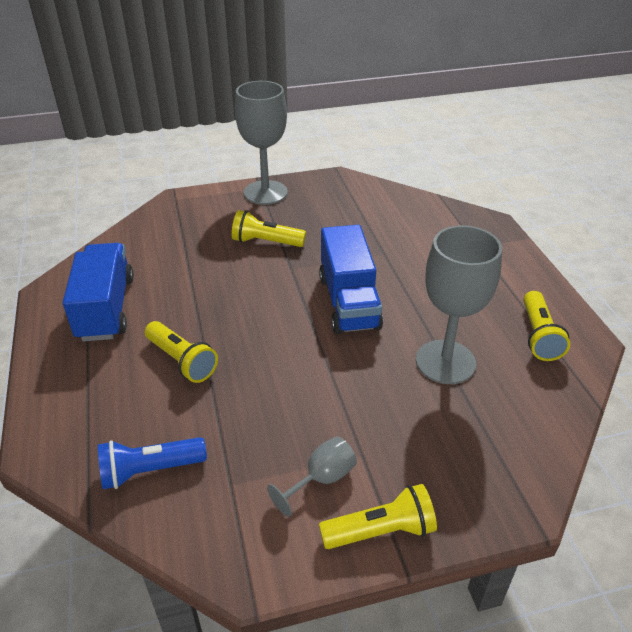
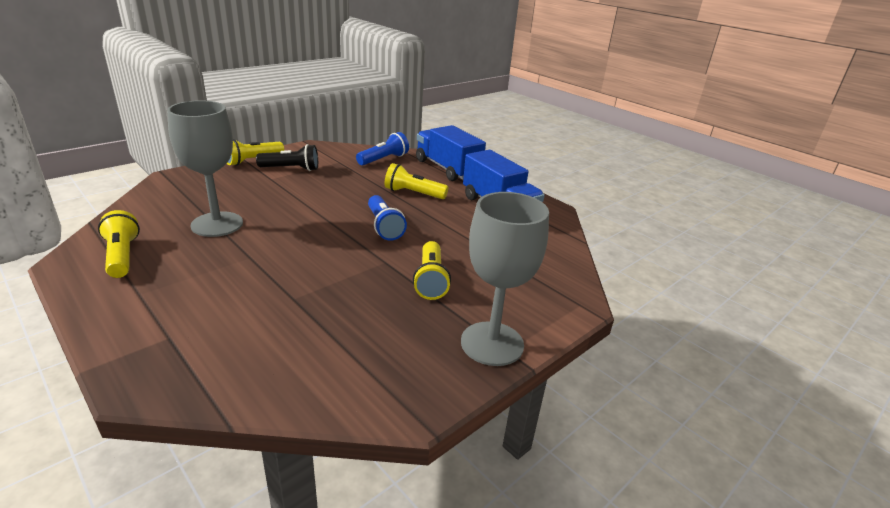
camera: 150 degrees right, 10 degrees down
(262, 311) = (384, 227): none -> blue flashlight
(266, 242) = (431, 280): yellow flashlight -> yellow flashlight turned 105 degrees clockwise
(321, 479) = (291, 169): grey goblet -> black flashlight
(349, 302) = (313, 247): blue truck -> blue truck (447, 169)

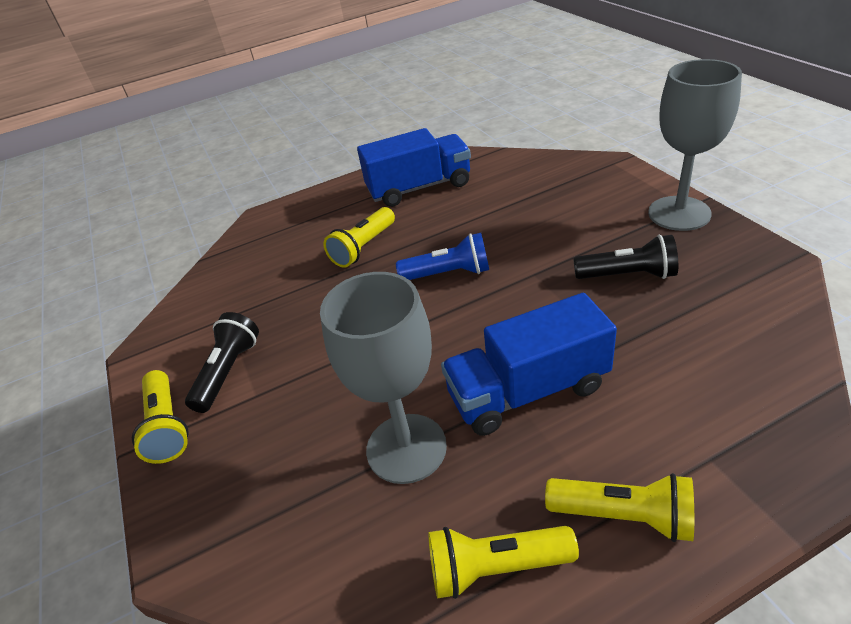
camera: 65 degrees left, 10 degrees up
(383, 159) = (242, 271): blue flashlight -> none
(385, 308) = (627, 275): none -> black flashlight
(431, 280) = (573, 243): yellow flashlight -> yellow flashlight (623, 516)
(447, 169) = (300, 217): blue truck -> blue truck (528, 391)

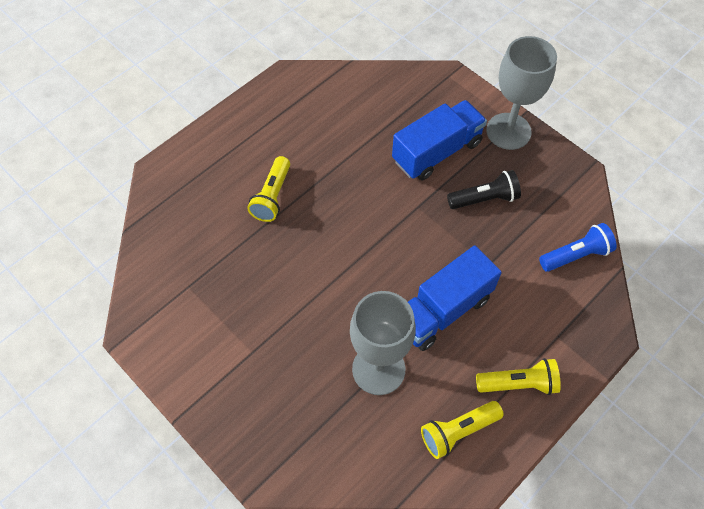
camera: 25 degrees left, 20 degrees up
(167, 426) = (197, 391): yellow flashlight -> none
(228, 372) = (219, 336): black flashlight -> none
(419, 188) = (293, 120): blue truck -> blue truck (437, 152)
(448, 273) = (353, 215): blue flashlight -> blue flashlight (575, 255)

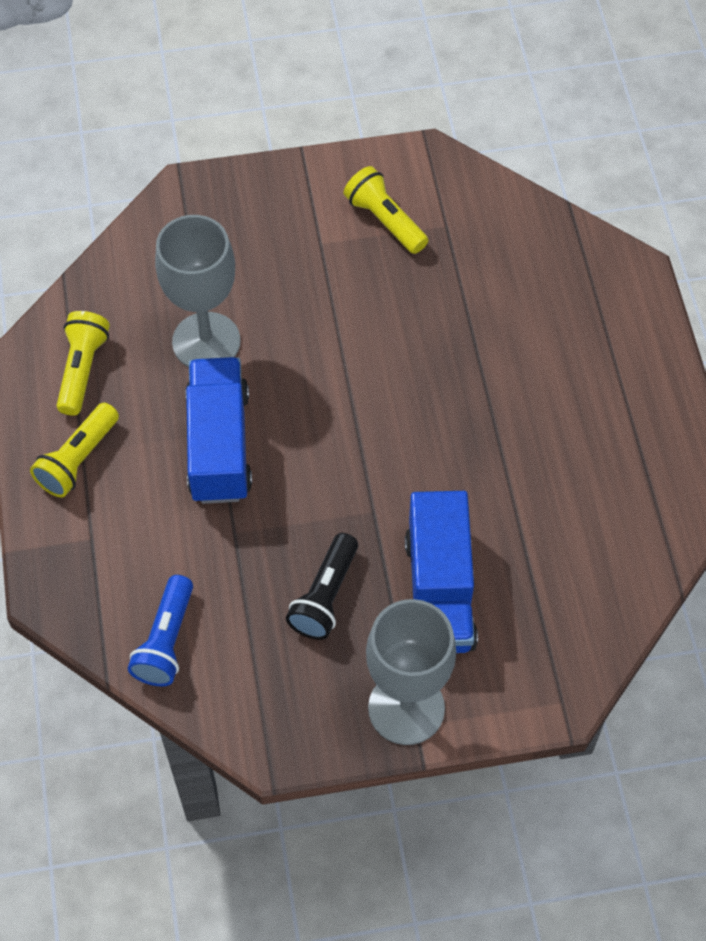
camera: 125 degrees right, 0 degrees up
(272, 196) = (508, 365): yellow flashlight -> yellow flashlight (385, 220)

